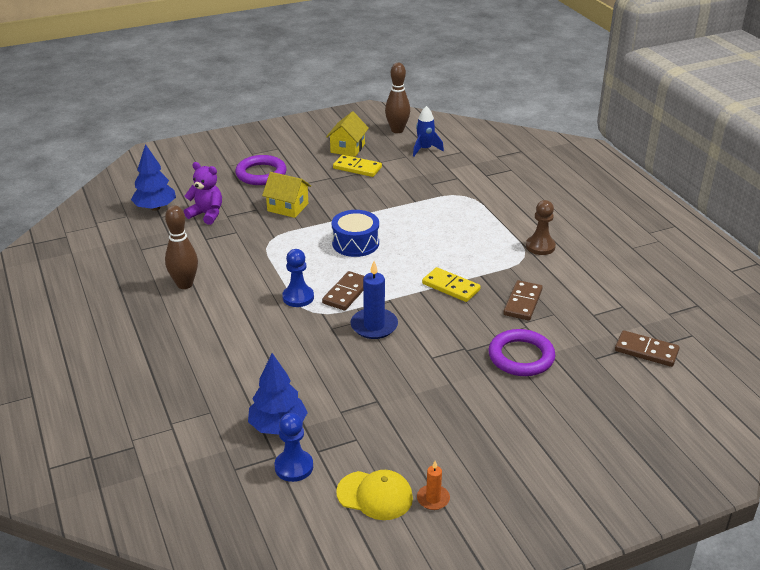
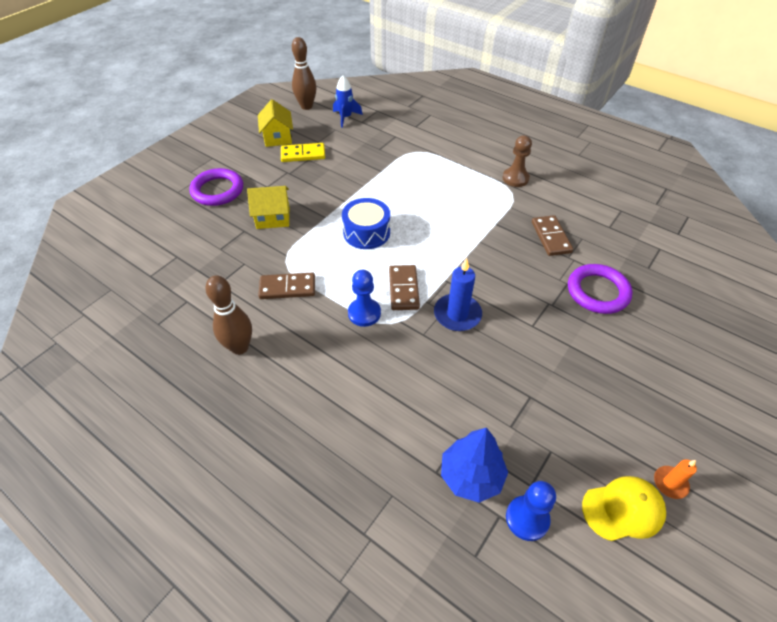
camera: 30 degrees left, 15 degrees up
(155, 208) = (136, 267): blue tree -> none
(207, 214) = (198, 255): purple teddy bear -> none
(451, 287) = (484, 245): yellow domino -> none
(646, 351) = (674, 245): brown domino -> brown domino (287, 288)

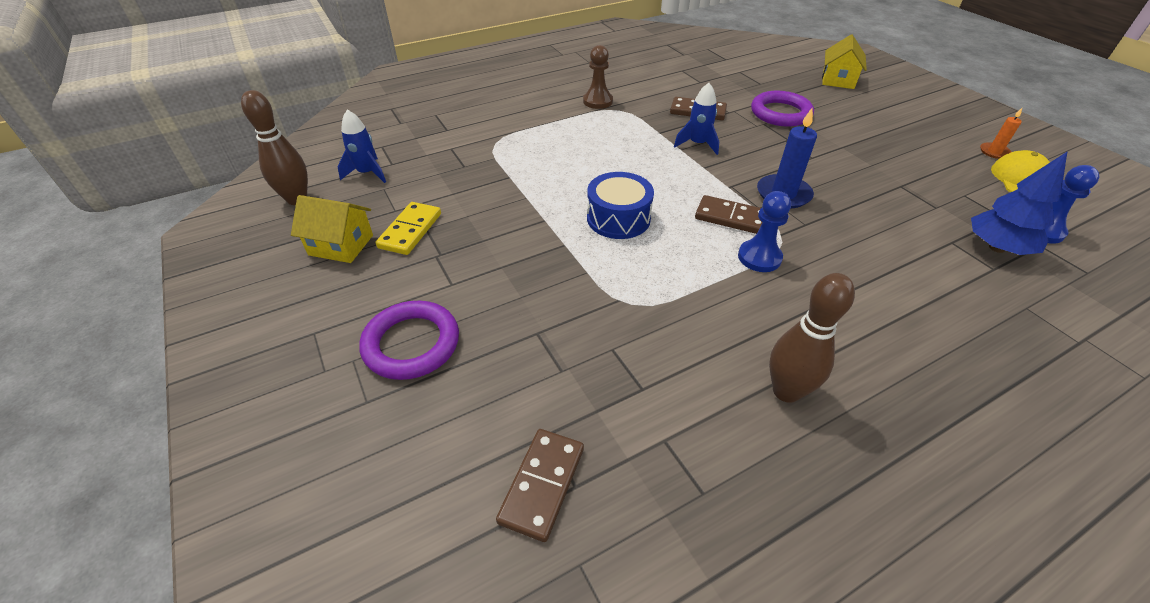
camera: 65 degrees left, 5 degrees down
(273, 217) = (529, 294): yellow house -> yellow house (838, 80)
(287, 288) = (686, 313): brown domino -> brown domino (542, 485)
(495, 249) = (697, 144): none -> blue rocket

